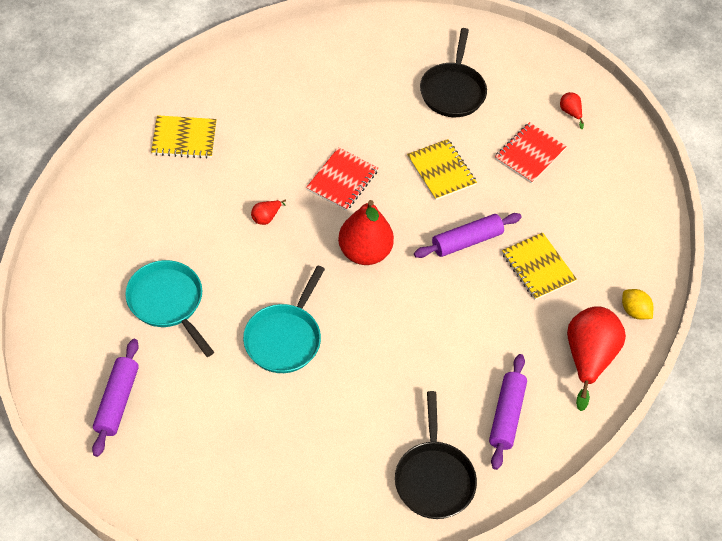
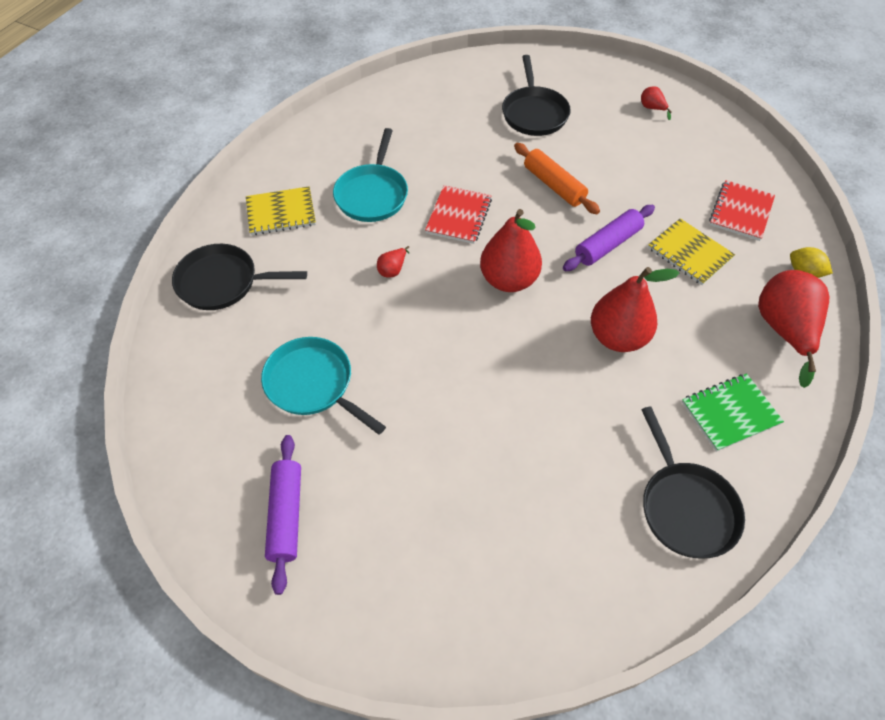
camera: 10 degrees left, 0 degrees up
(116, 193) = (223, 282): none -> black pan
(284, 338) = (457, 391): turquoise pan -> turquoise pan (372, 194)
(439, 327) = (617, 337): none -> red pear
(441, 171) = (553, 185): yellow notebook -> orange rolling pin
(506, 415) = (730, 413): purple rolling pin -> green notebook
(529, 154) = (631, 152): red notebook -> red notebook (741, 212)

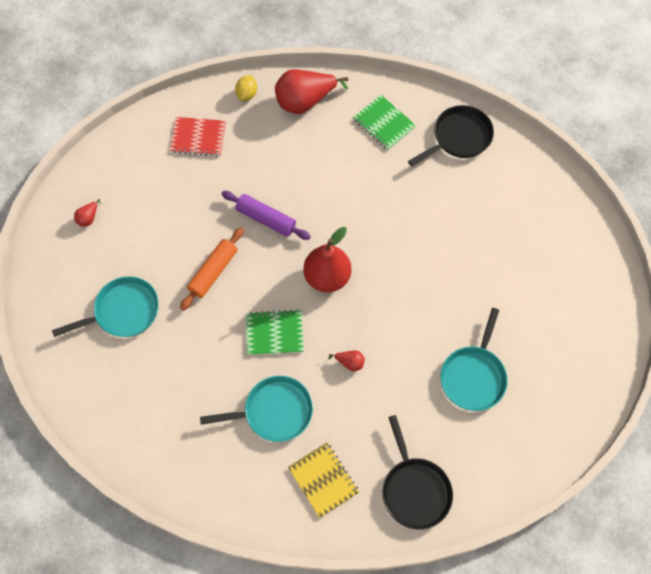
camera: 110 degrees left, 10 degrees up
(286, 515) = (569, 350): purple rolling pin -> none
(458, 216) = (274, 333): red notebook -> green notebook
(534, 113) = (123, 311): black pan -> turquoise pan
(617, 337) = (351, 195): red pear -> none
(689, 253) = (254, 165): yellow notebook -> none

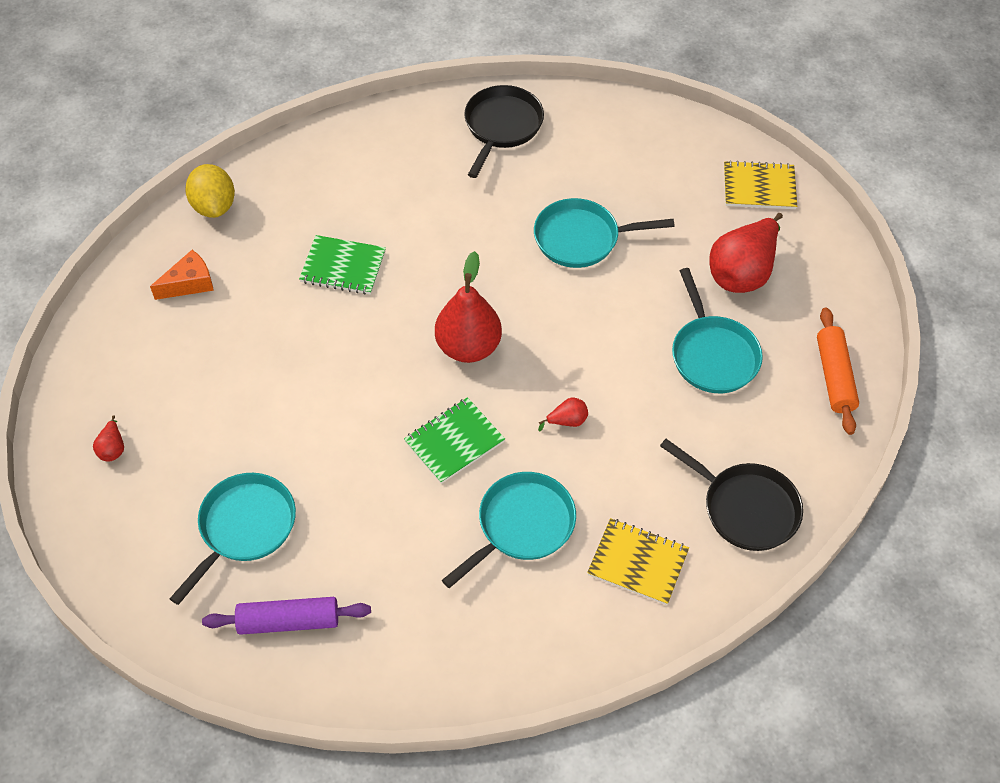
camera: 35 degrees left, 10 degrees down
(198, 138) = (189, 283): red notebook -> orange cheese
(213, 272) = (326, 418): orange rolling pin -> orange rolling pin (834, 376)
(247, 94) = (214, 206): yellow lemon -> yellow lemon, size x1.54
(266, 219) = (345, 326): purple rolling pin -> purple rolling pin (289, 621)
(305, 101) = (293, 178): red pear -> red pear (742, 272)
(384, 123) = (405, 155): green notebook -> green notebook (343, 267)
(451, 246) = (582, 238): none -> turquoise pan
(597, 279) = (759, 187): none -> yellow notebook

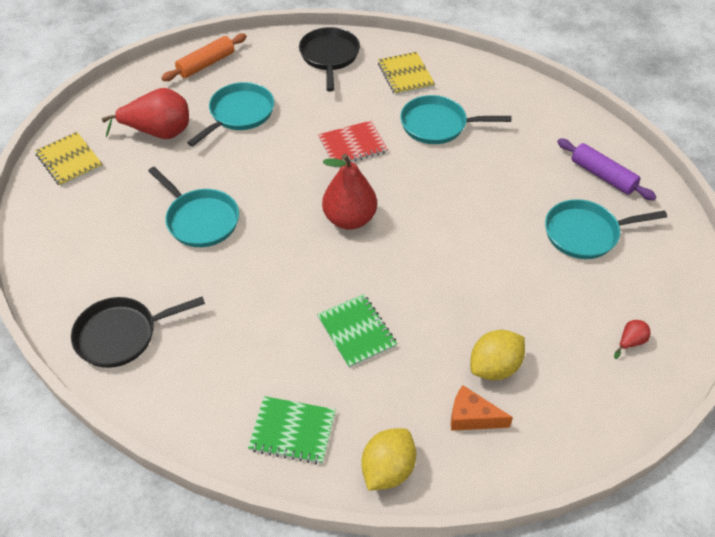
camera: 130 degrees left, 5 degrees down
(208, 332) = (494, 367): none -> yellow lemon
(454, 442) = (421, 182): green notebook -> green notebook (292, 431)
(567, 421) = (352, 145): red pear -> red notebook

